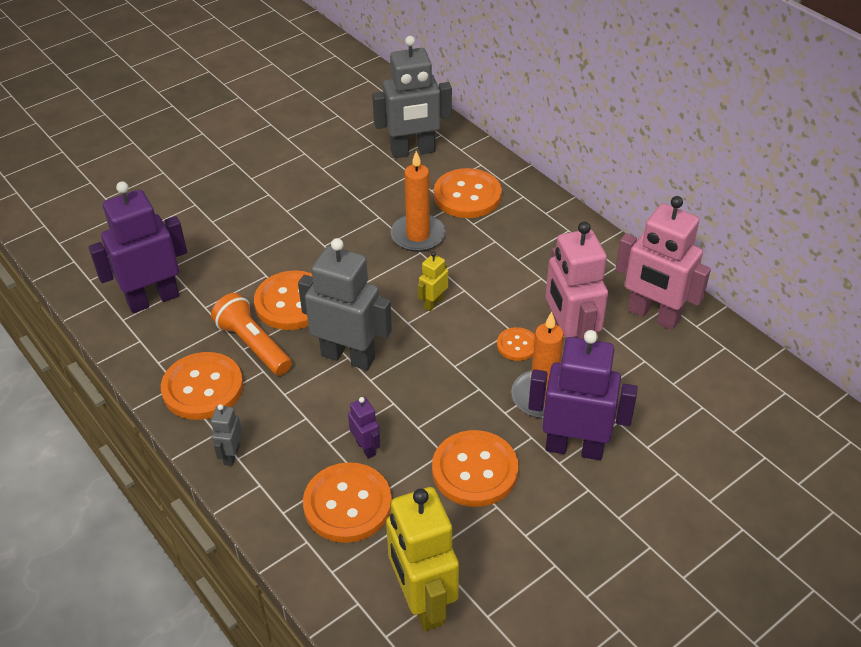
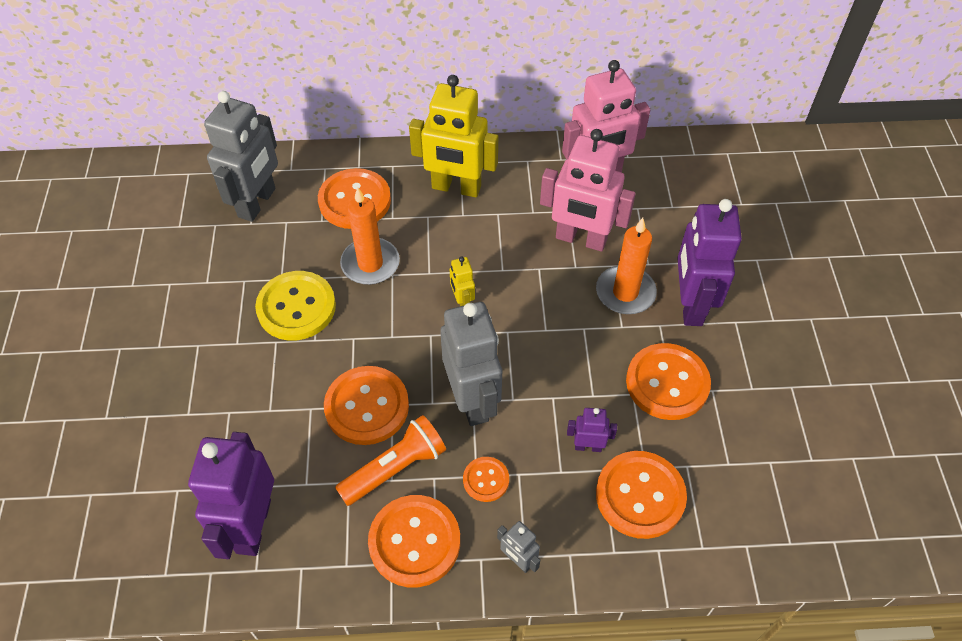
camera: 55 degrees left, 10 degrees up
(253, 345) = (395, 468): orange flashlight -> orange flashlight turned 150 degrees clockwise
(342, 221) = (296, 307): none -> yellow button
(348, 356) = (472, 400): grey robot -> grey robot turned 105 degrees clockwise
(422, 602) = (773, 497): yellow robot -> yellow robot (456, 188)
(517, 345) = (558, 275): orange button -> orange button (486, 480)
(574, 447) = (690, 304): purple robot -> purple robot turned 45 degrees counterclockwise

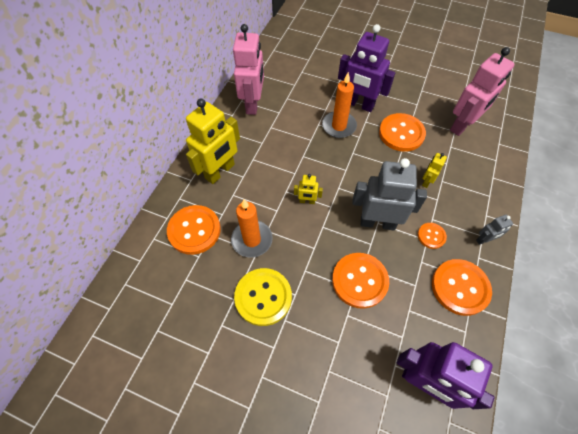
camera: 65 degrees left, 5 degrees up
(257, 203) = (156, 293): grey robot -> none
(395, 468) = (408, 280): orange flashlight -> none
(581, 239) = (294, 130): pink robot -> pink robot (462, 125)
(588, 446) = (426, 181): purple robot -> yellow robot
(640, 495) = (461, 172): orange button -> none

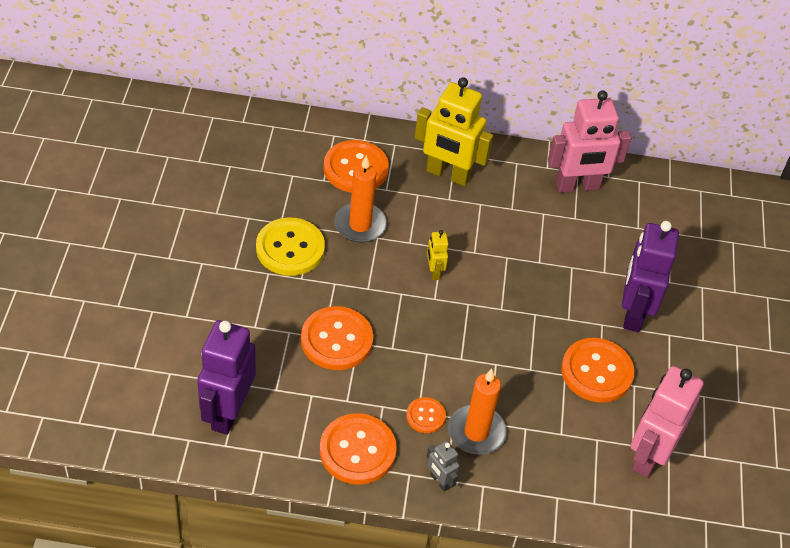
camera: 70 degrees right, 10 degrees down
(339, 126) = (578, 292): orange candle -> orange candle (476, 432)
(377, 222) = (427, 352): grey robot -> none
(426, 181) = (517, 408): yellow robot -> none
(462, 125) = (648, 455): pink robot -> pink robot turned 90 degrees clockwise

